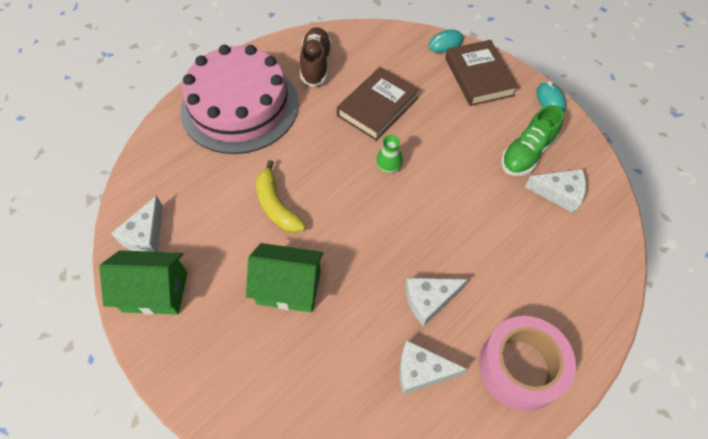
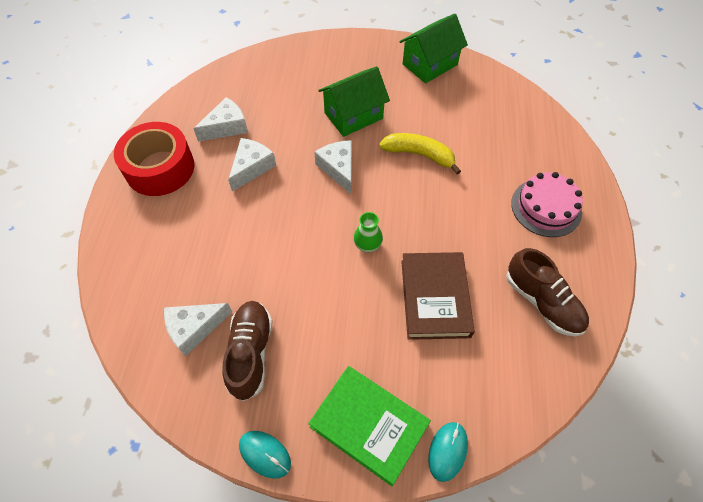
camera: 140 degrees right, 0 degrees up
(145, 235) = (477, 83): white cheese -> white cheese (338, 169)
(240, 106) = (546, 207): pink cake -> pink cake, size x0.53
(479, 76) = (369, 425): brown book -> green book
(520, 367) = (160, 168): pink tape -> red tape
(527, 153) = (250, 353): green shoe -> brown shoe

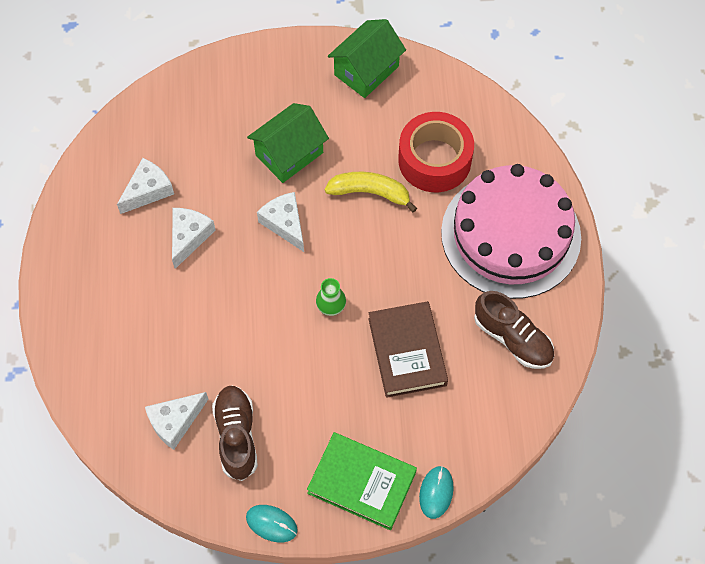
camera: 10 degrees left, 5 degrees up
(160, 168) = (87, 253): red tape -> red tape (434, 160)
(546, 207) = (510, 235): pink cake -> pink cake, size x1.90

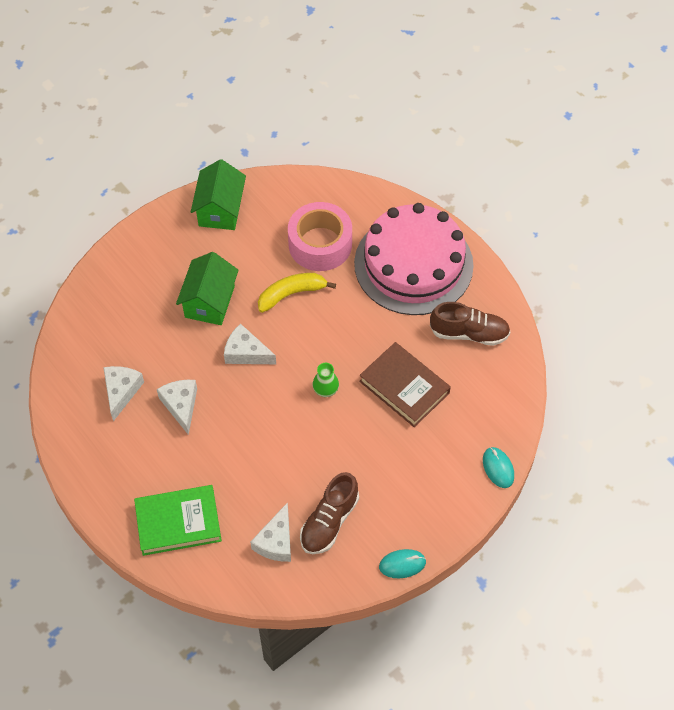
camera: 35 degrees left, 5 degrees down
(236, 436) = (329, 521): brown shoe -> brown shoe turned 105 degrees counterclockwise
(362, 482) = (443, 495): green book -> green book (178, 522)
(434, 160) = (320, 244): red tape -> pink tape

